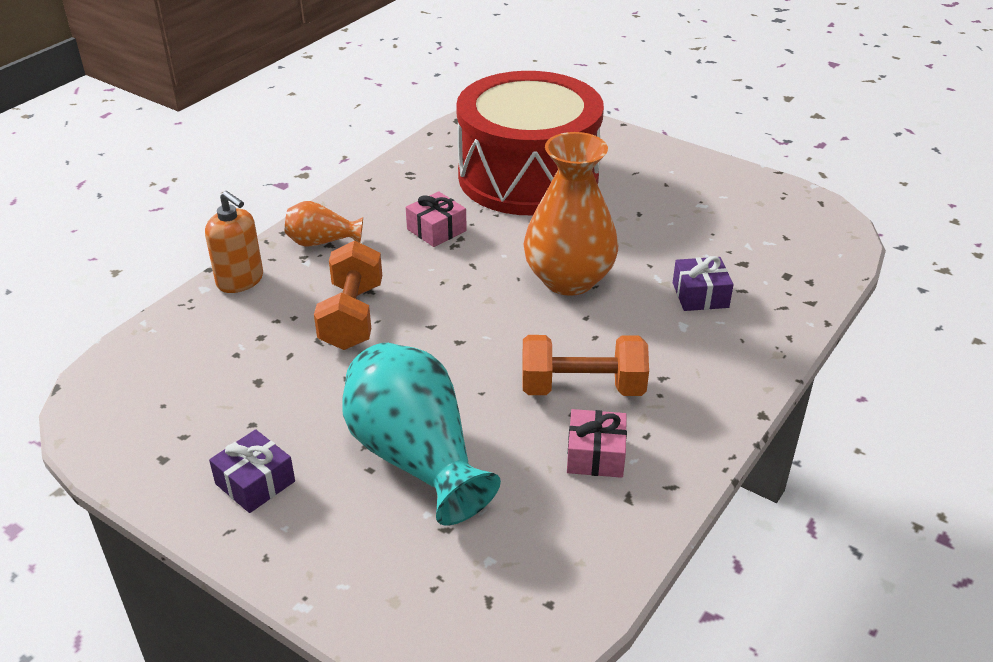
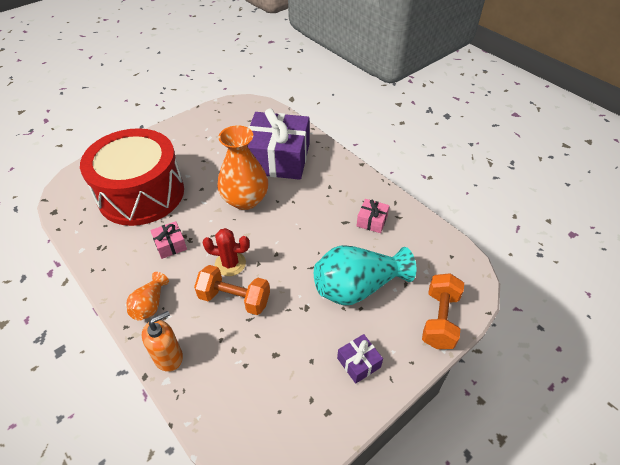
camera: 75 degrees left, 10 degrees up
(420, 296) = (230, 264): none -> red cactus
(582, 388) = (327, 214): orange dumbbell -> orange dumbbell (439, 319)
(700, 295) = (278, 158): purple gift -> purple gift, size x2.44

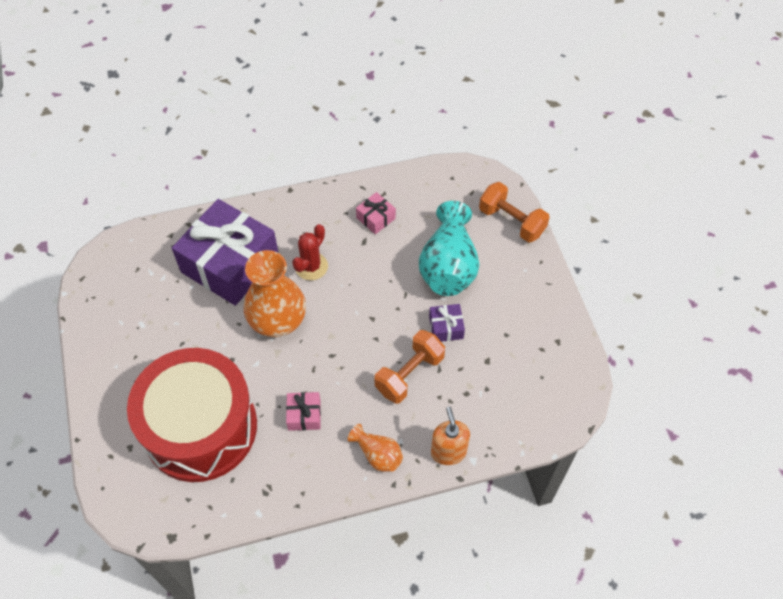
camera: 65 degrees left, 10 degrees up
(230, 264) = (363, 364): red cactus -> red cactus (311, 266)
(358, 363) = (524, 300): purple gift -> purple gift (446, 327)

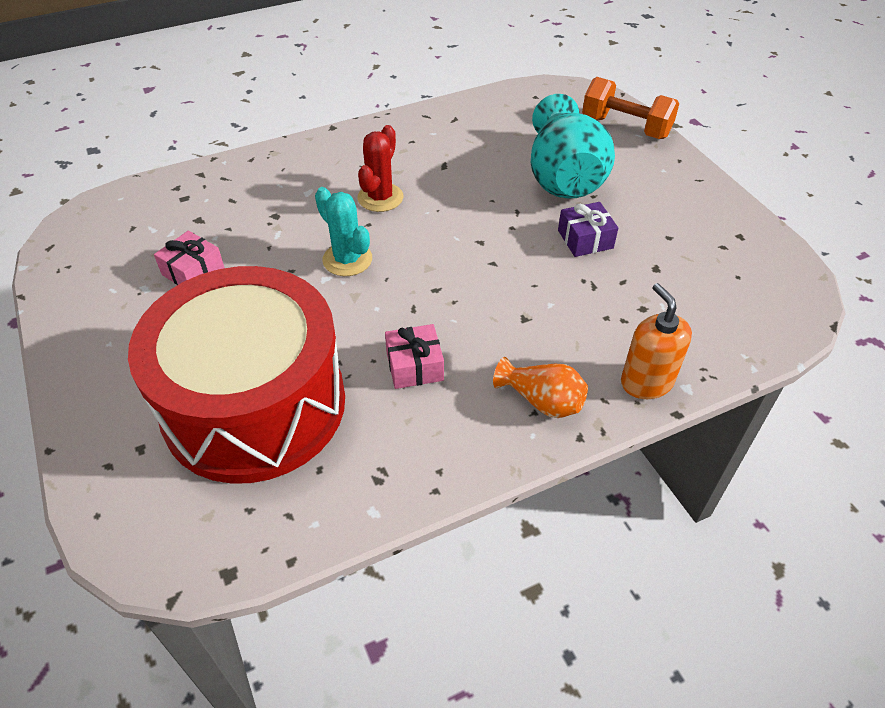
camera: 10 degrees left, 10 degrees down
(230, 264) = (266, 207): purple gift -> none
(278, 320) = (347, 259): orange vase -> turquoise cactus
(376, 218) = (452, 142): pink gift -> pink gift (193, 271)
(409, 374) = (554, 296): orange dumbbell -> none

